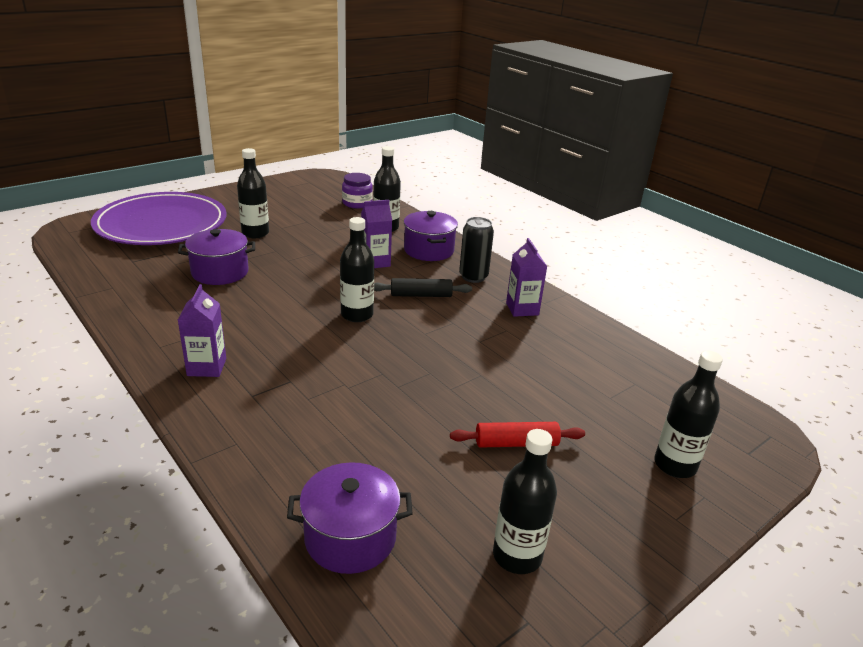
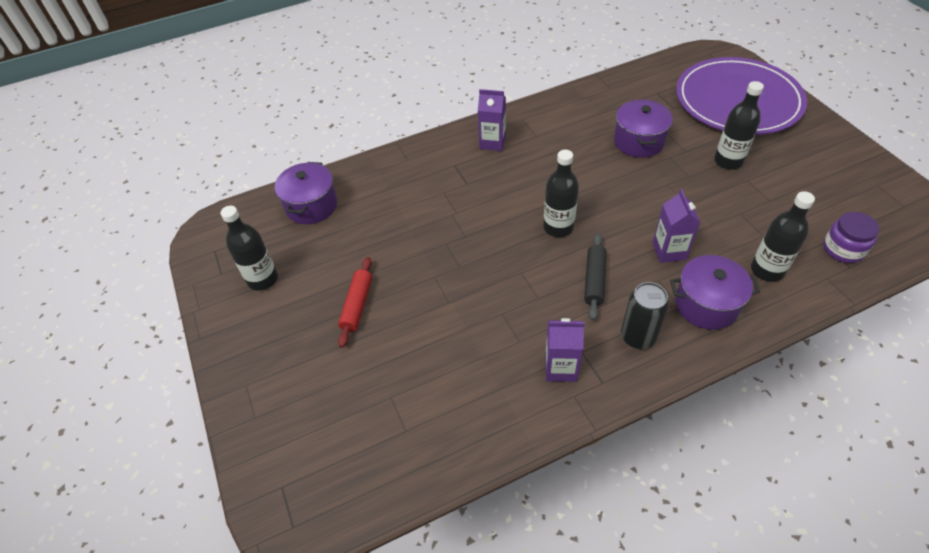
camera: 110 degrees right, 20 degrees up
(675, 465) = (293, 411): black bottle -> none

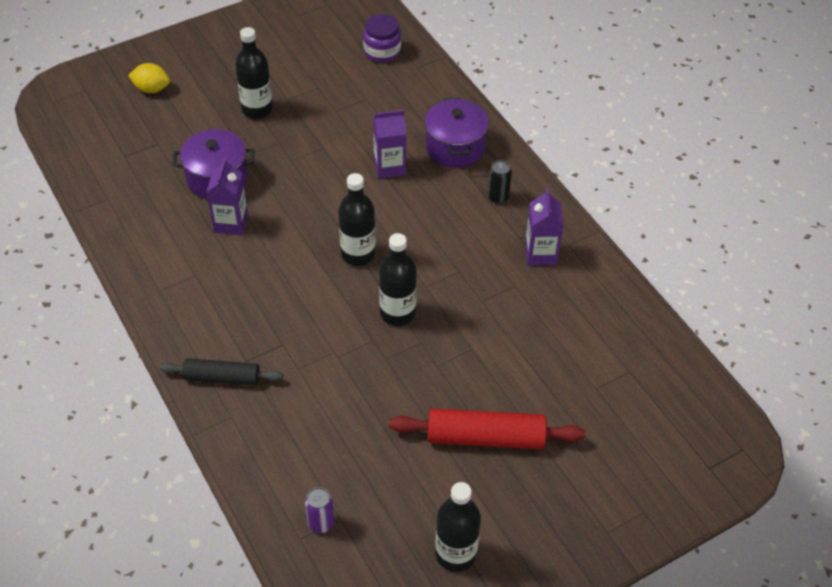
camera: 100 degrees left, 0 degrees up
(311, 206) = (321, 523): purple pot -> purple can
(357, 305) = (485, 437): red rolling pin -> red rolling pin, size x1.52
(492, 142) = (204, 321): purple carton -> purple carton (231, 223)
(594, 280) = (432, 226): black rolling pin -> black rolling pin (222, 378)
(637, 337) = (498, 197): black can -> black can, size x0.64
(737, 100) = (152, 89): purple plate -> yellow lemon
(767, 270) = (410, 102): black bottle -> black bottle (397, 313)

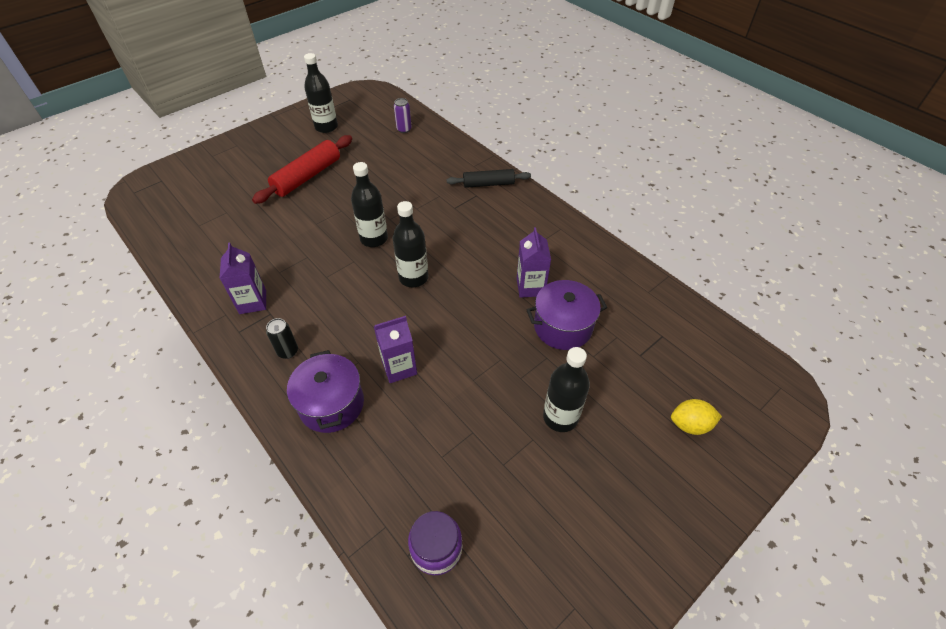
camera: 170 degrees right, 0 degrees up
(485, 437) = (307, 176): red rolling pin -> red rolling pin turned 45 degrees counterclockwise

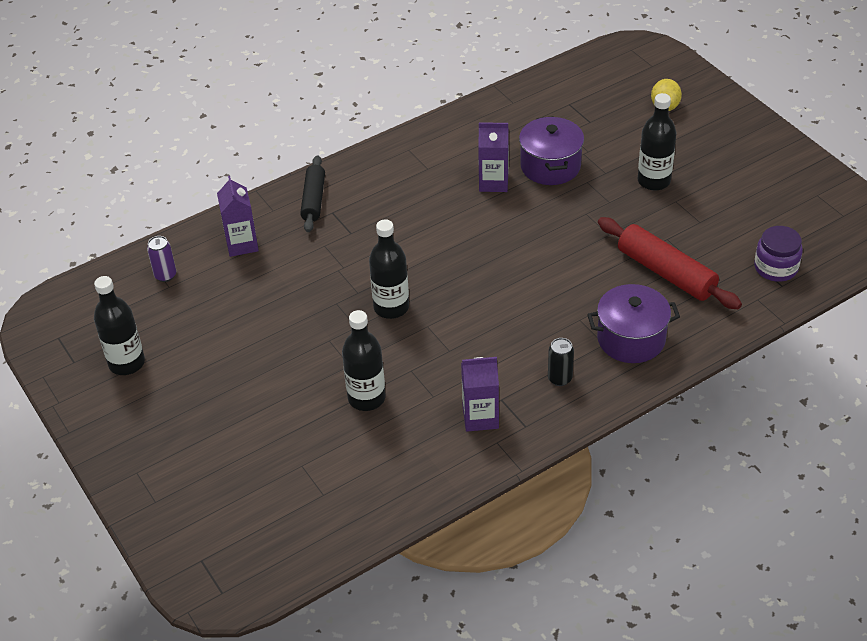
camera: 80 degrees left, 5 degrees down
(307, 176) = (245, 379): red rolling pin -> red rolling pin (666, 272)
(399, 367) = (590, 287): purple carton -> purple carton (242, 244)
(413, 277) = (464, 273): black bottle -> black bottle (366, 398)

